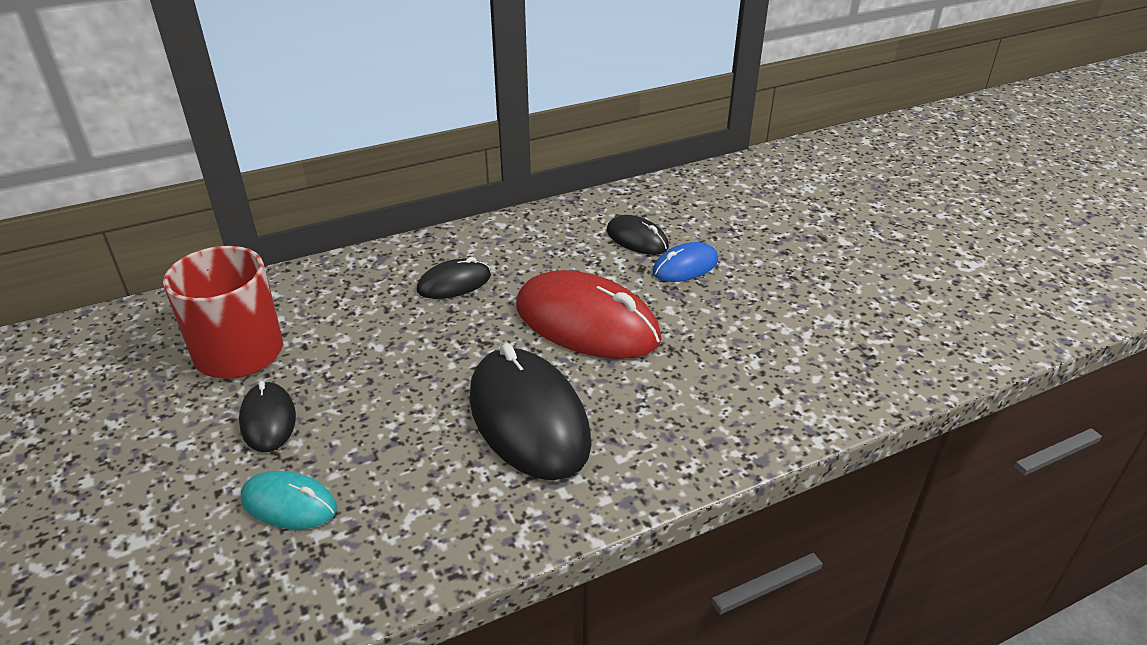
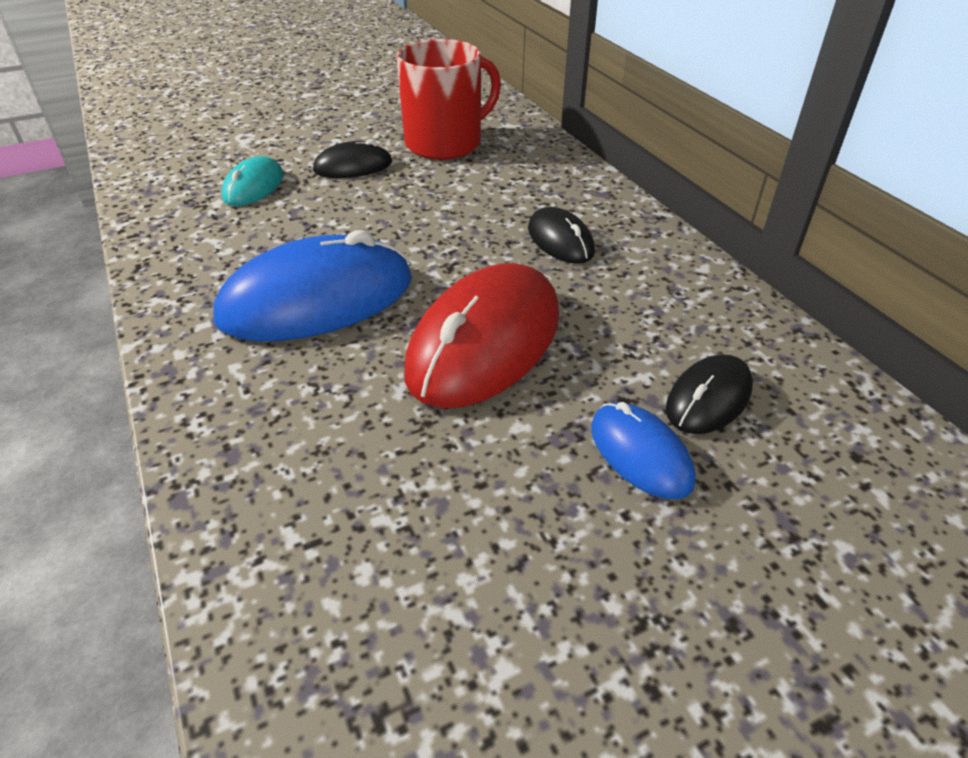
camera: 90 degrees right, 5 degrees up
(528, 418) = (317, 299): black mouse -> blue mouse

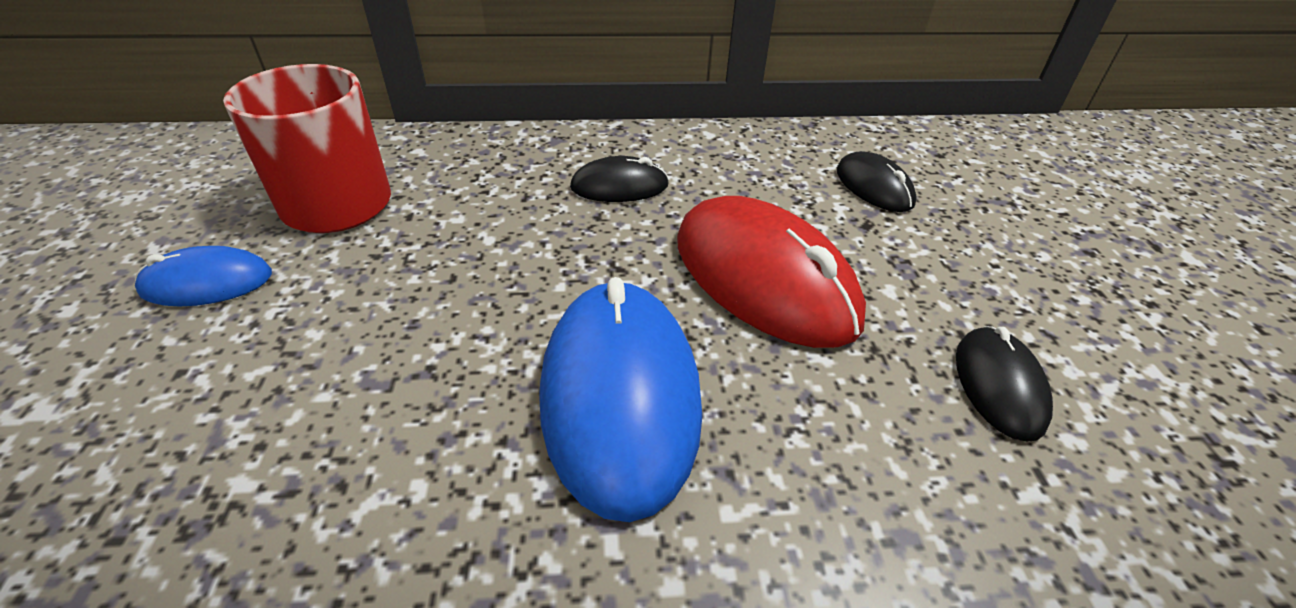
camera: 70 degrees left, 0 degrees up
(254, 186) = (240, 420): turquoise mouse -> none
(353, 166) = (305, 294): black mouse -> black mouse (998, 385)
(640, 454) = (931, 237): blue mouse -> blue mouse (207, 283)

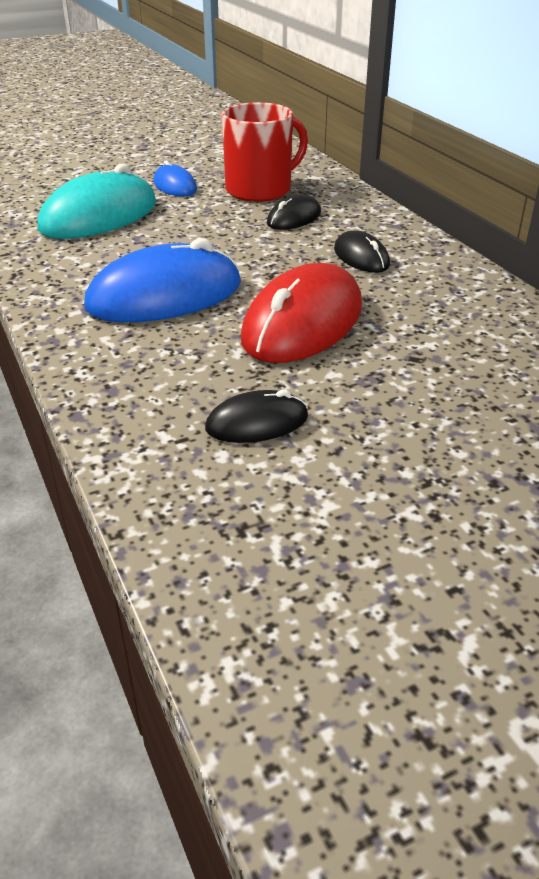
camera: 70 degrees right, 5 degrees down
(217, 418) = (99, 216): none -> turquoise mouse
(874, 187) = (481, 357): black mouse -> black mouse (294, 218)

